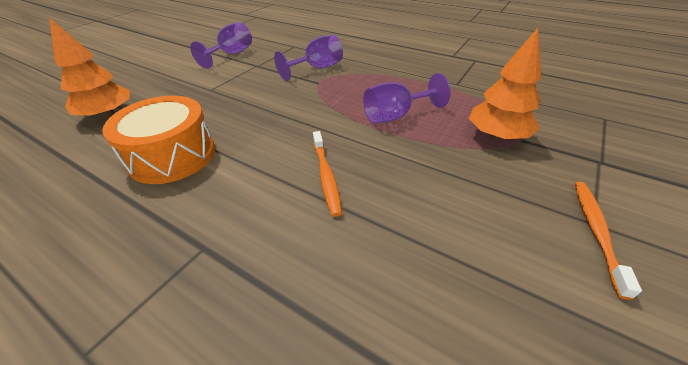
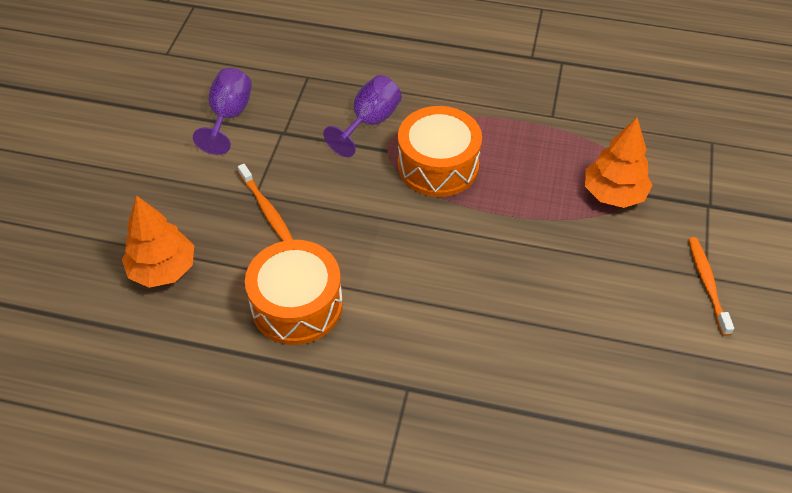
camera: 20 degrees left, 10 degrees up
(326, 176) = (470, 288): orange toothbrush -> orange toothbrush (266, 209)
(350, 95) = (438, 165): none -> orange drum
(395, 116) = (503, 188): purple goblet -> none

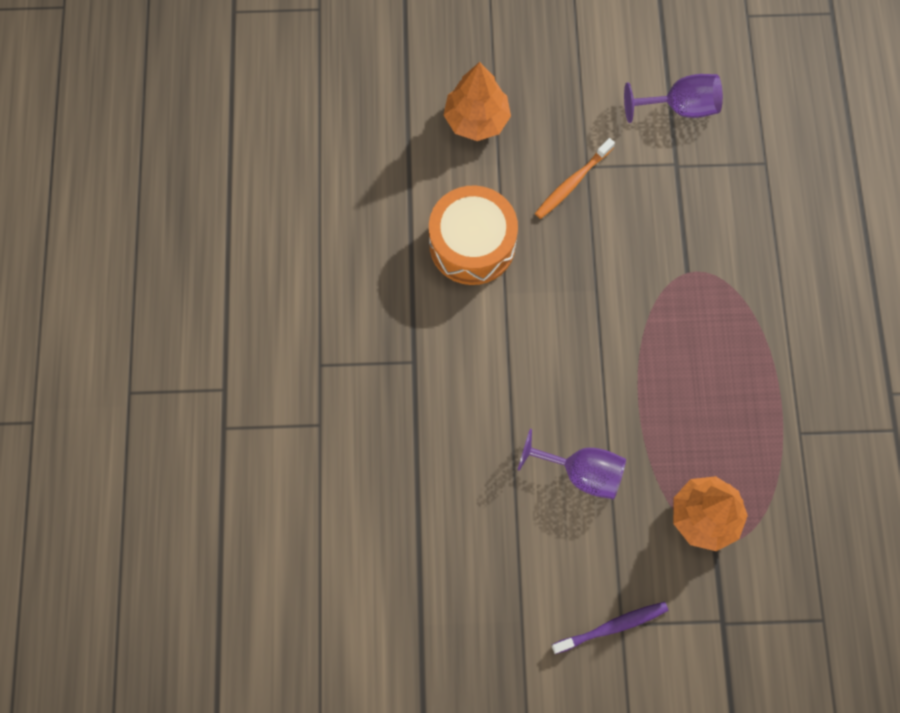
camera: 75 degrees right, 20 degrees up
(369, 122) = (720, 244): purple goblet -> purple goblet (581, 472)
(438, 165) = (683, 328): orange drum -> none
(707, 284) = (612, 626): orange toothbrush -> purple toothbrush

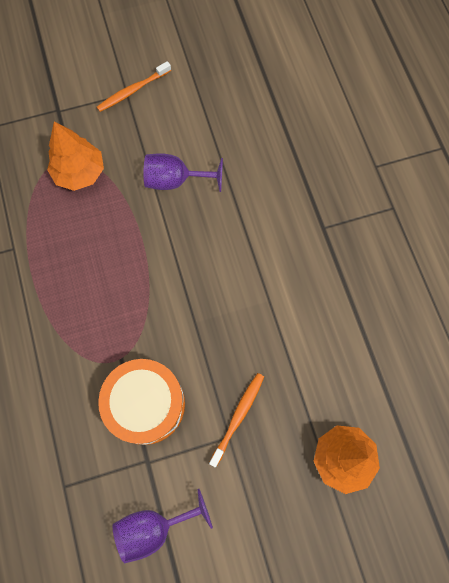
camera: 165 degrees right, 0 degrees up
(472, 244) = (308, 335): orange drum -> orange drum (146, 404)
(612, 626) = (132, 91): purple toothbrush -> orange toothbrush

